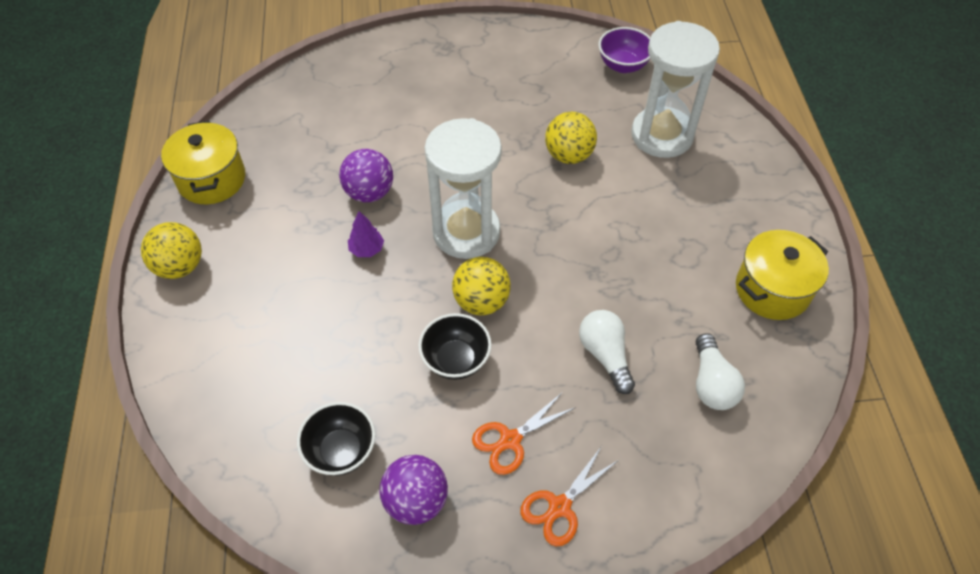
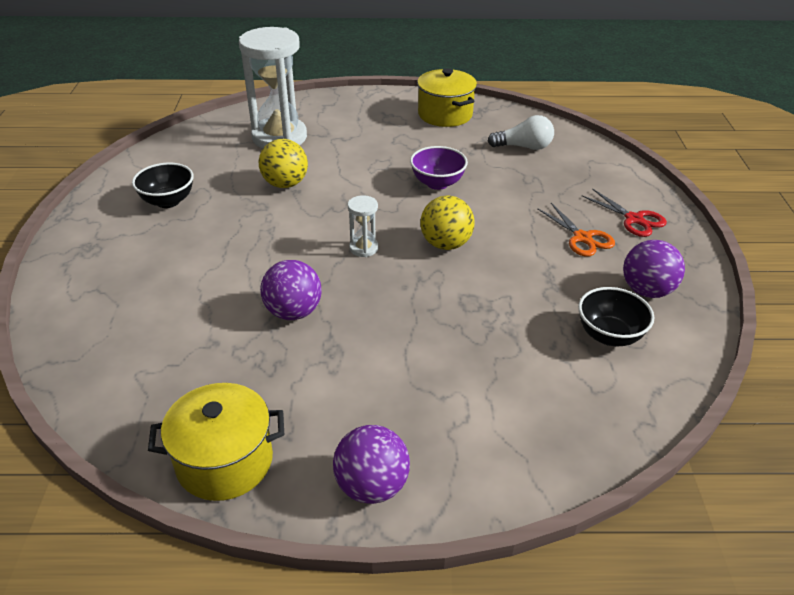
camera: 85 degrees left, 15 degrees down
(180, 266) = (371, 486): yellow ball -> purple ball
(367, 249) = (373, 315): purple tree -> none
(456, 360) = (508, 262): black bowl -> black bowl (168, 201)
(466, 232) = (363, 248): white hourglass -> white hourglass, size x0.43
(559, 507) = (634, 219): orange scissors -> red scissors
(605, 355) = (501, 187): white light bulb -> none
(623, 65) = (183, 145): purple bowl -> purple bowl (437, 183)

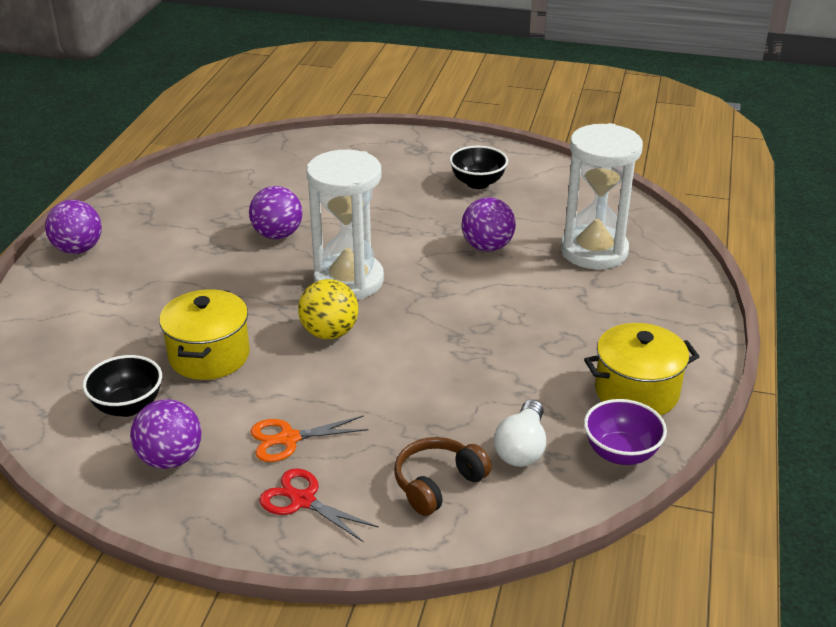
camera: 105 degrees right, 5 degrees down
(225, 461) = (145, 198): yellow pot -> yellow pot (209, 356)
(285, 184) = (487, 247): yellow ball -> purple ball
(363, 248) = (349, 281): white hourglass -> white hourglass, size x2.31
(437, 183) = (452, 350): purple bowl -> purple bowl (621, 453)
(577, 172) = (438, 484): none -> brown headphones
(634, 219) = (302, 500): red scissors -> red scissors turned 60 degrees clockwise

